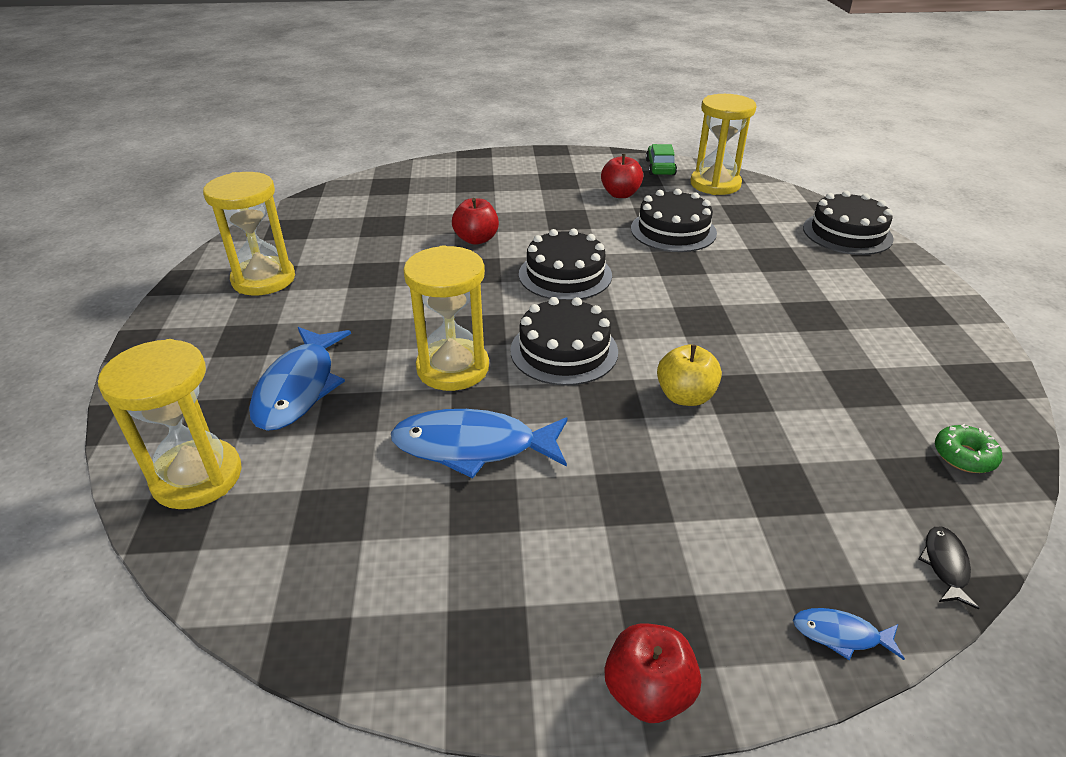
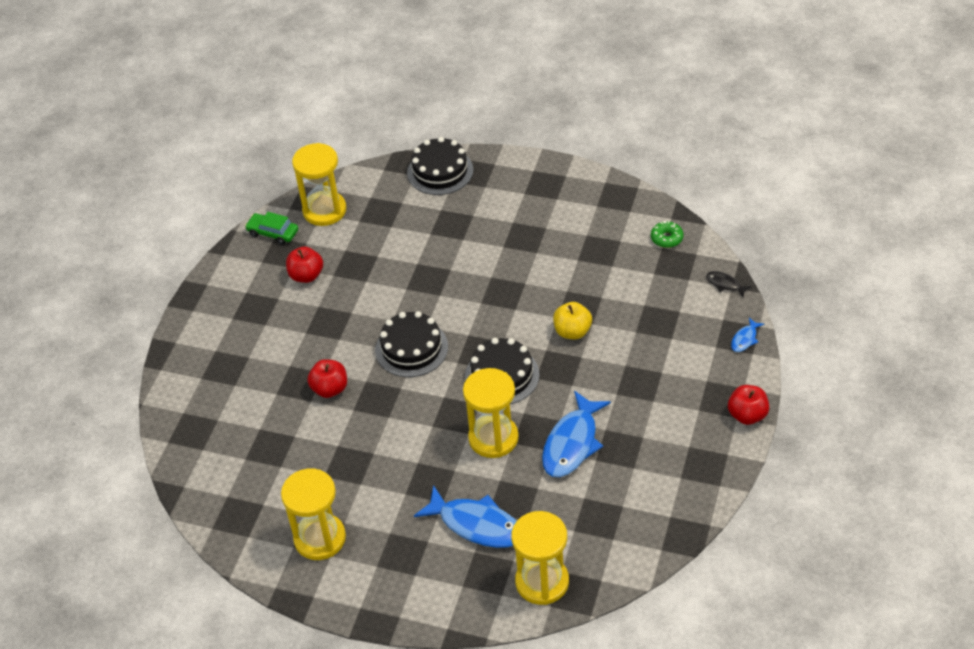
camera: 65 degrees left, 10 degrees up
(673, 230) = (383, 265): black cake -> none

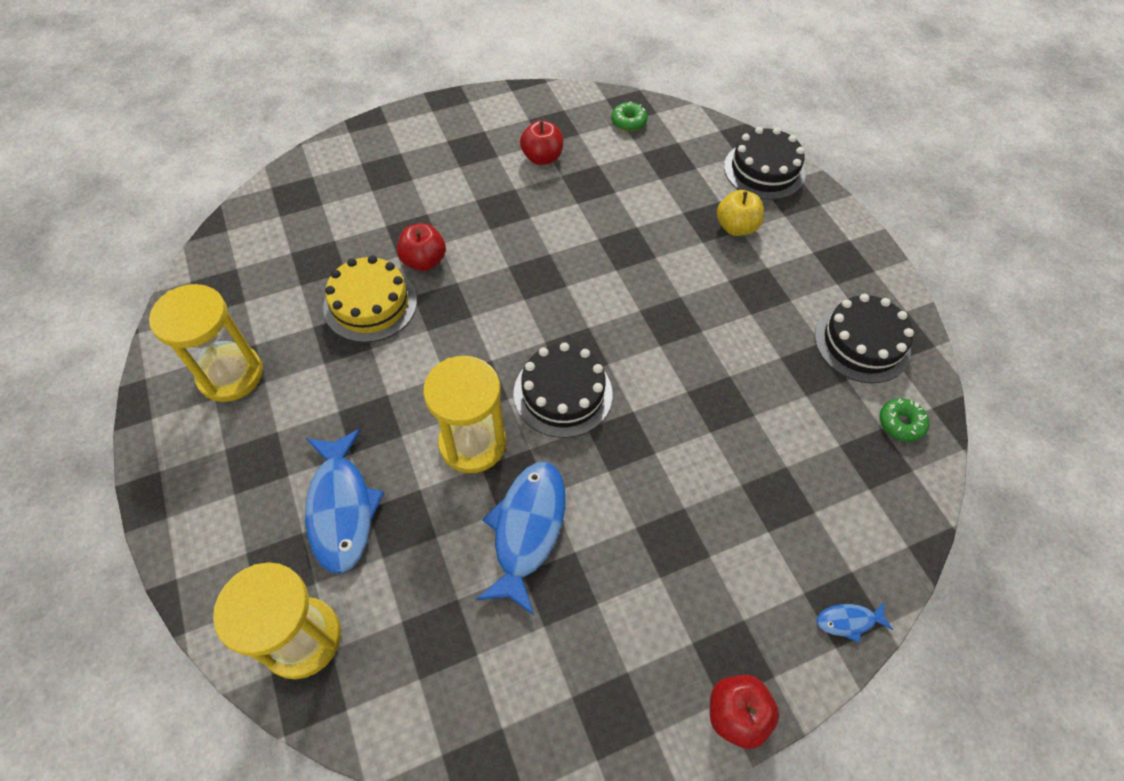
camera: 45 degrees right, 10 degrees up
(273, 233) = (568, 105): green car -> none
(324, 210) = (628, 122): yellow hourglass -> green donut
(337, 436) = (370, 304): none -> yellow cake
(411, 348) = (529, 291): black cake -> black cake (862, 343)
(572, 331) = (681, 420): yellow apple -> yellow apple (736, 227)
(572, 443) = (527, 529): blue fish -> blue fish turned 120 degrees clockwise
(725, 284) = (904, 535): black fish -> none

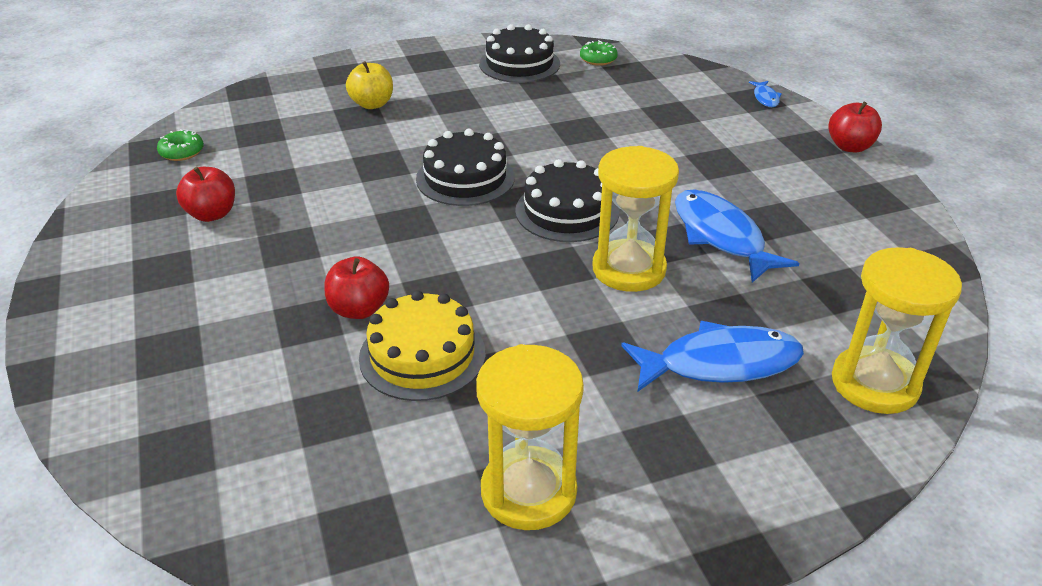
camera: 85 degrees left, 20 degrees down
(527, 529) = (721, 236): blue fish -> blue fish turned 45 degrees clockwise
(764, 170) = (300, 83): black cake -> black cake (465, 178)

